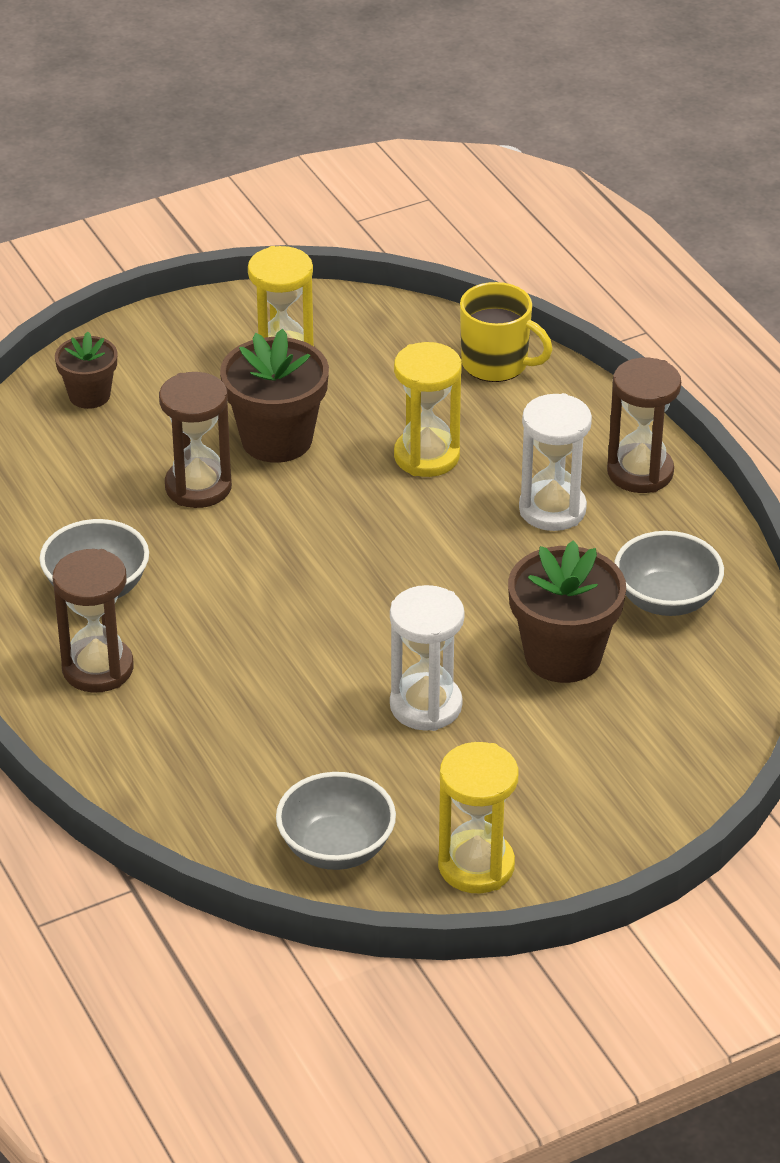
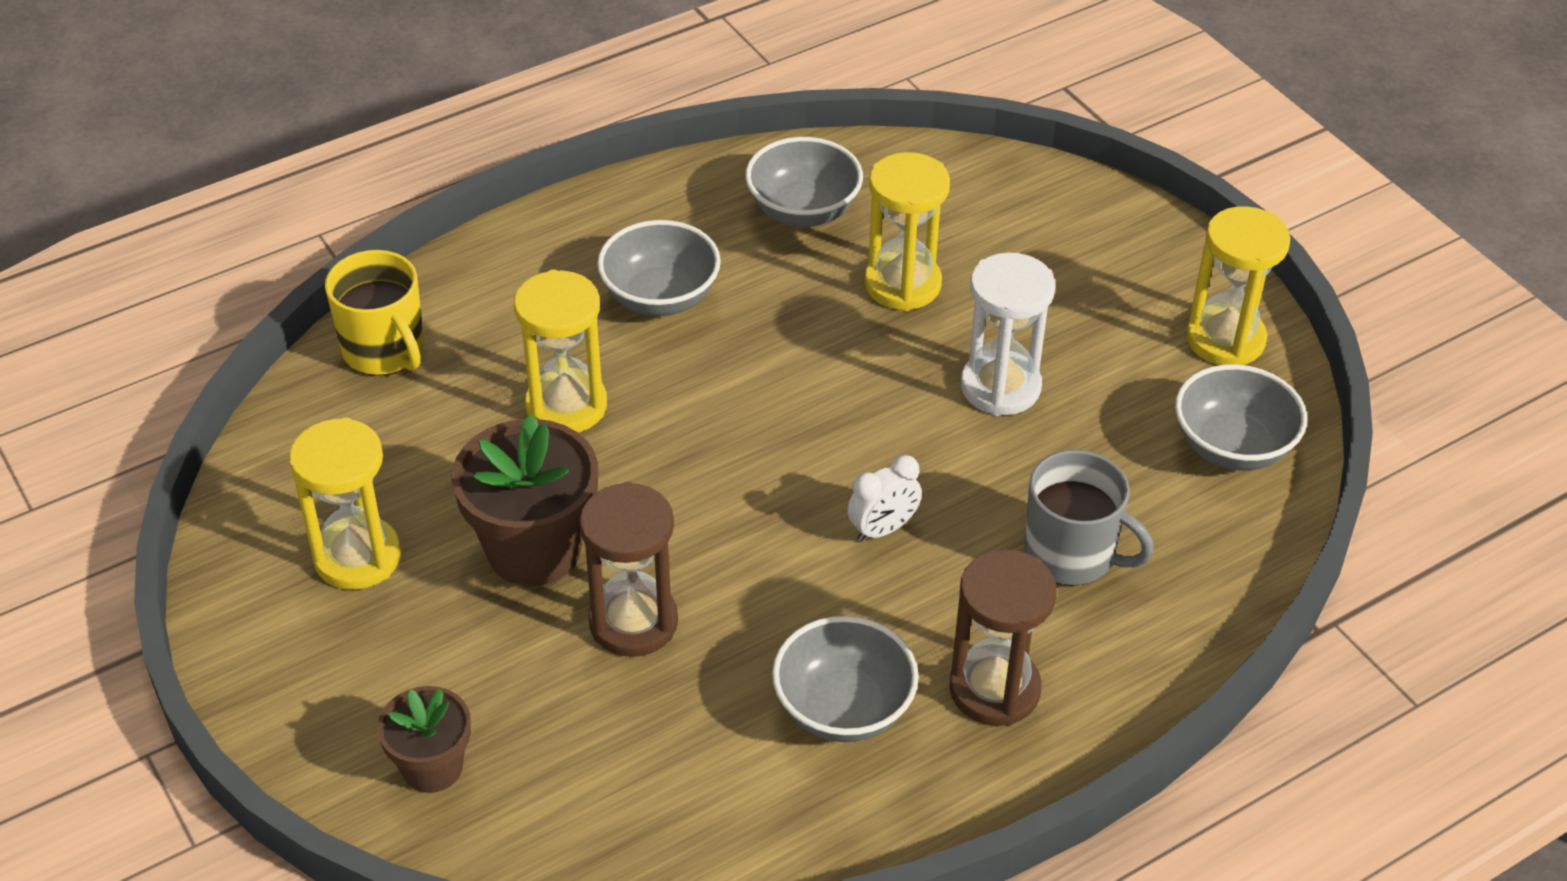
camera: 95 degrees left, 5 degrees up
(225, 728) = (1072, 555): none -> grey mug
(270, 621) = (883, 529): none -> white clock
(496, 364) = (385, 350): yellow mug -> yellow mug turned 120 degrees clockwise
(552, 509) = (660, 297): white hourglass -> grey bowl
(563, 656) = (902, 284): brown flower pot -> yellow hourglass
(640, 472) = (592, 230): brown hourglass -> none

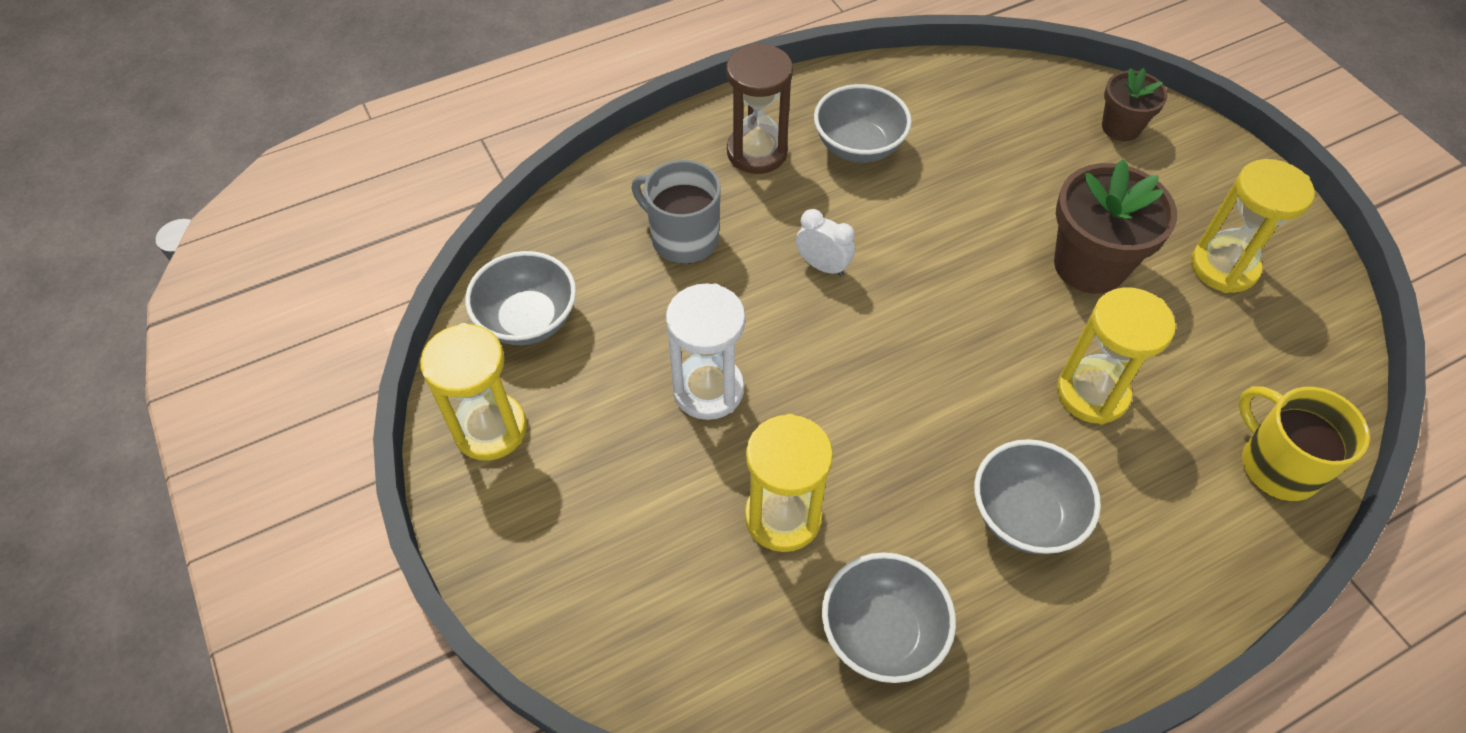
camera: 175 degrees left, 10 degrees up
(633, 622) = (1005, 208): brown hourglass -> none
(883, 529) = (823, 266): white clock -> white clock turned 60 degrees clockwise

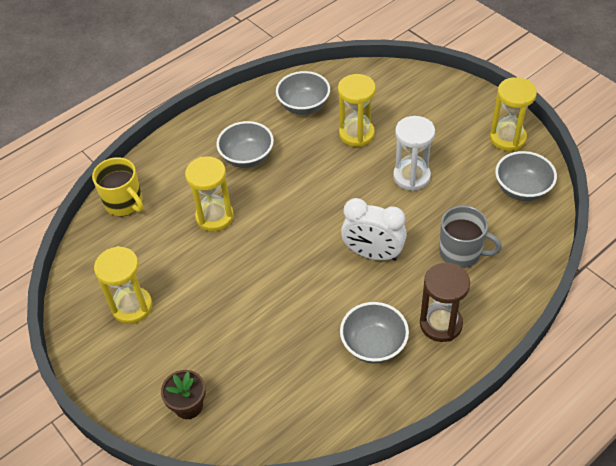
camera: 170 degrees right, 5 degrees down
(823, 266) = (373, 254): white clock -> white clock, size x1.76
(1089, 265) = (214, 290): brown flower pot -> none

